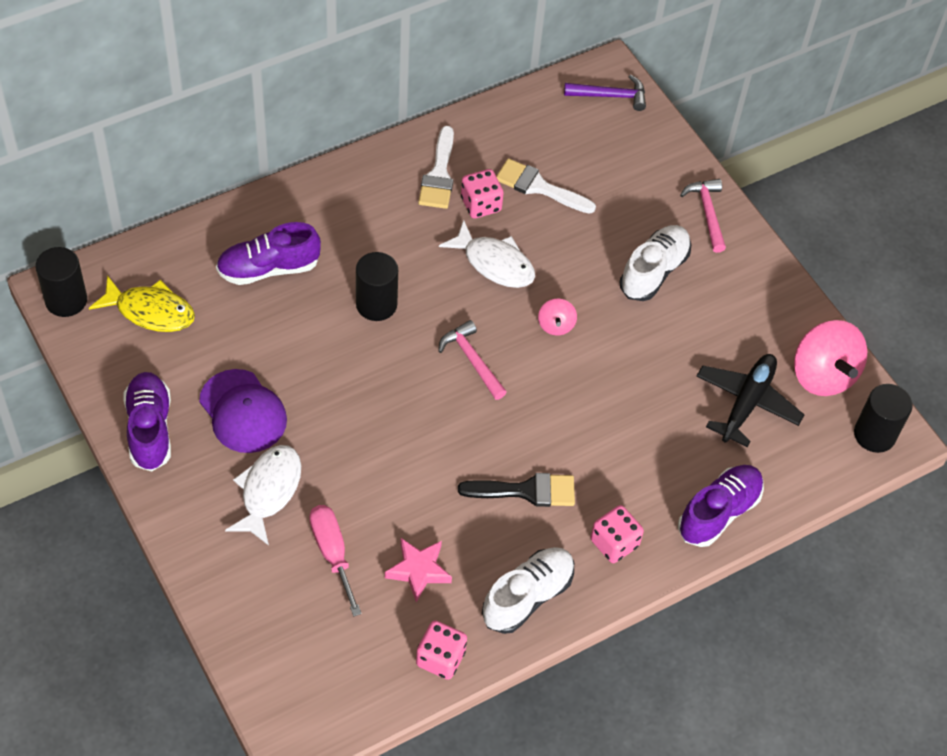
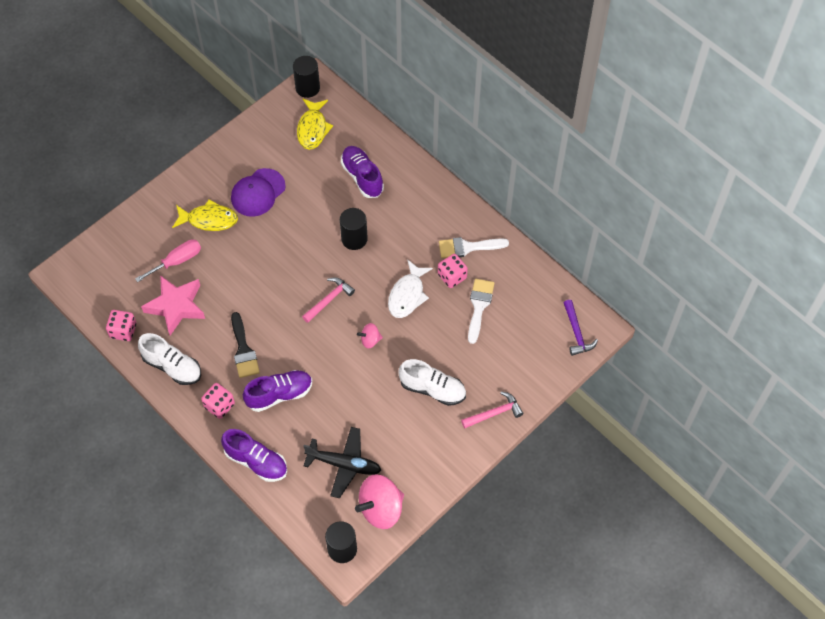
camera: 80 degrees right, 5 degrees up
(150, 429) = (234, 152): purple shoe -> purple shoe (279, 394)
(268, 491) = (209, 220): white fish -> yellow fish
(418, 570) = (176, 306): pink star -> pink star, size x1.59

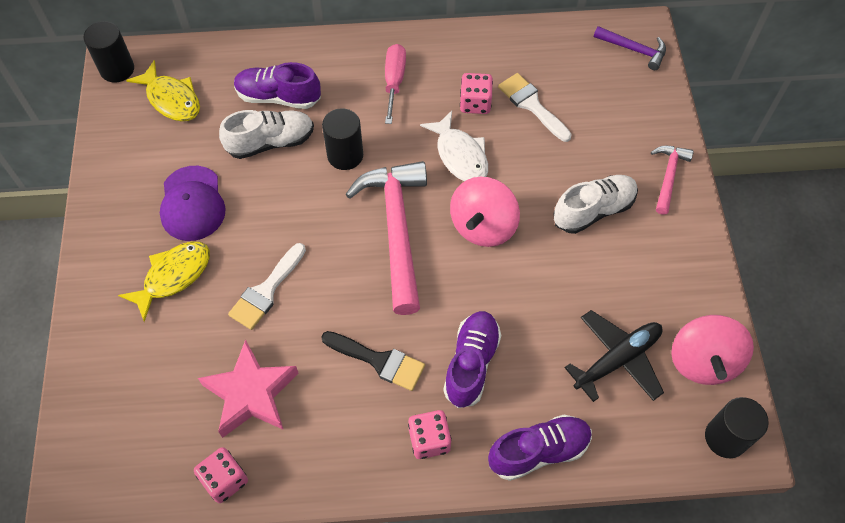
camera: 50 degrees left, 0 degrees up
(172, 366) = (328, 457): white shoe -> white shoe (270, 142)
(177, 261) = (192, 349): pink screwdriver -> pink screwdriver (394, 81)
(329, 299) = (396, 230): pink hammer -> pink hammer, size x1.99
(370, 340) = (483, 226): pink spinning top -> pink spinning top, size x2.02
(467, 247) = (454, 68): white brush -> white brush (266, 291)

